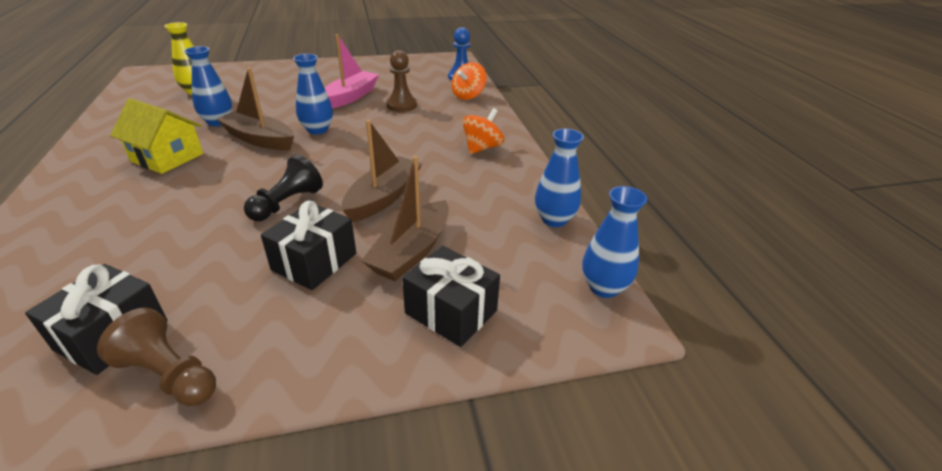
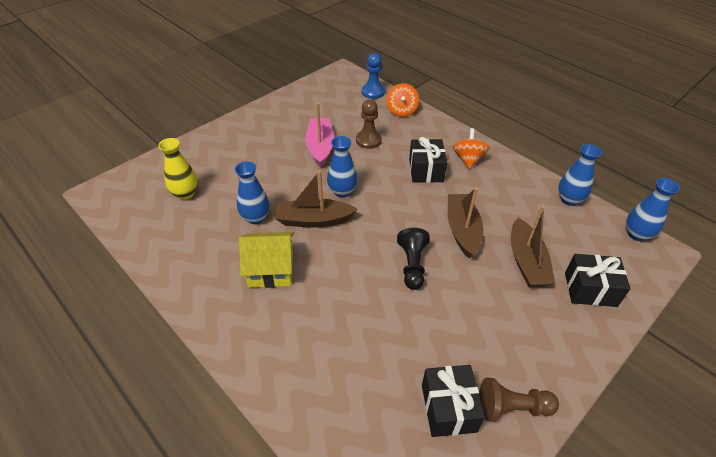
camera: 30 degrees left, 10 degrees up
(314, 262) = (486, 298): black gift -> black gift (426, 170)

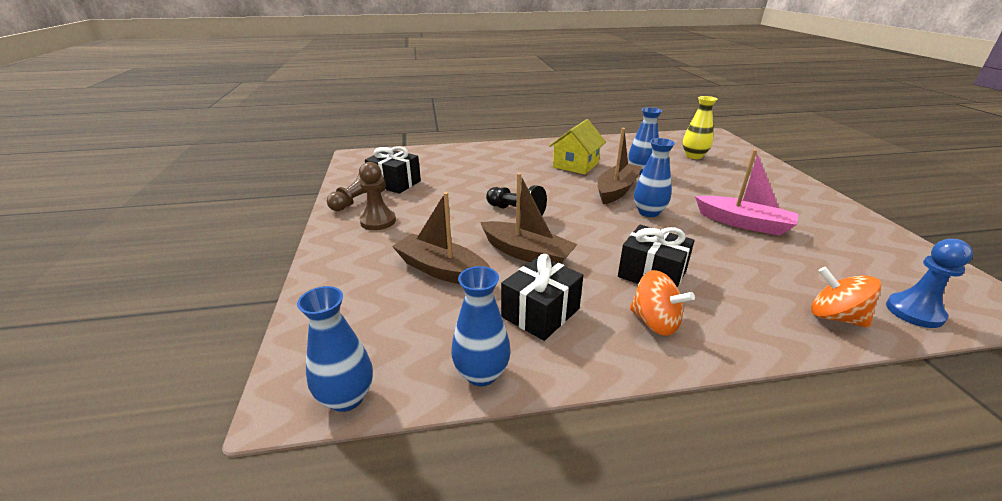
camera: 125 degrees right, 15 degrees down
(368, 140) = (747, 257): brown pawn -> brown pawn (378, 221)
(590, 289) = (360, 290): black gift -> black gift (540, 313)

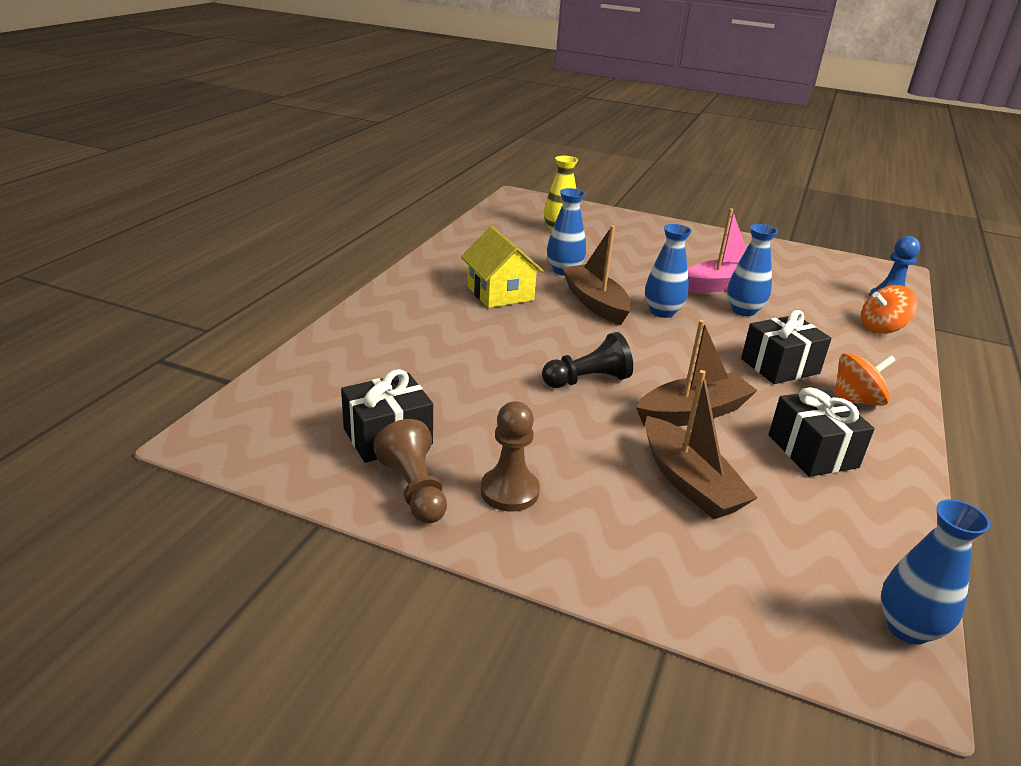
camera: 60 degrees left, 0 degrees up
(441, 270) = (689, 482): brown boat -> brown boat turned 90 degrees counterclockwise
(481, 374) = (896, 523): blue vase -> blue vase (743, 310)

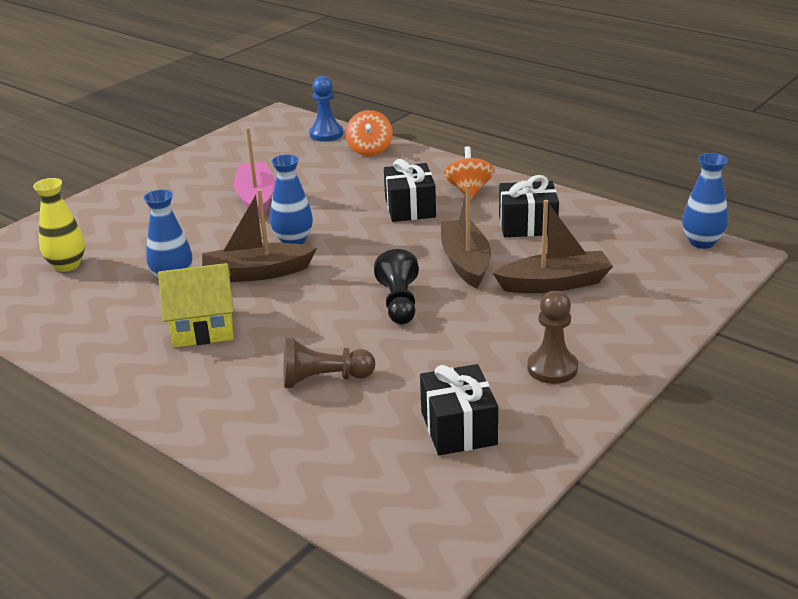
camera: 70 degrees left, 0 degrees up
(414, 489) = (541, 418): brown pawn -> brown pawn (323, 379)
(743, 310) = (311, 200): blue vase -> none

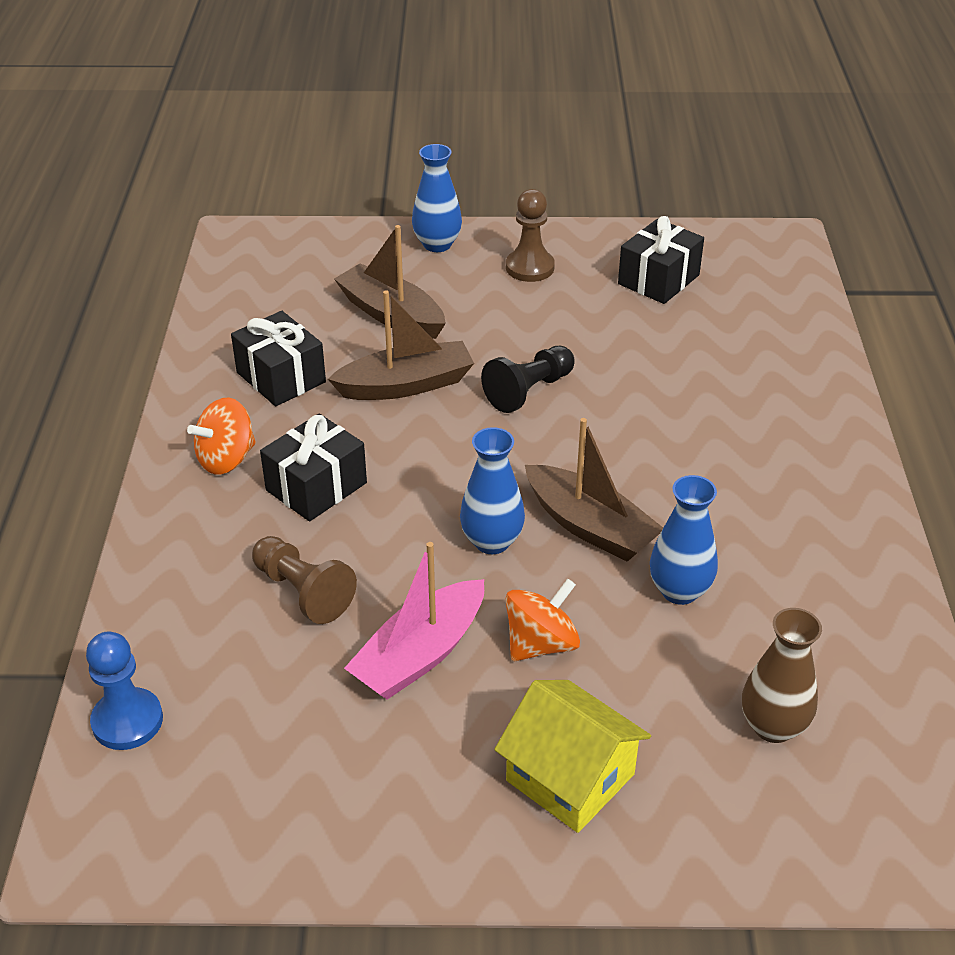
camera: 130 degrees left, 10 degrees up
(67, 265) = (773, 726): yellow vase -> brown vase
(203, 327) = (724, 499): yellow house -> yellow house (570, 777)
(323, 379) = (693, 374): brown pawn -> brown pawn (303, 592)
(370, 150) = (159, 625): orange spinning top -> orange spinning top (541, 644)
(465, 262) = (406, 385): brown boat -> brown boat turned 150 degrees counterclockwise
(702, 242) = (223, 261): blue vase -> blue vase (437, 244)

